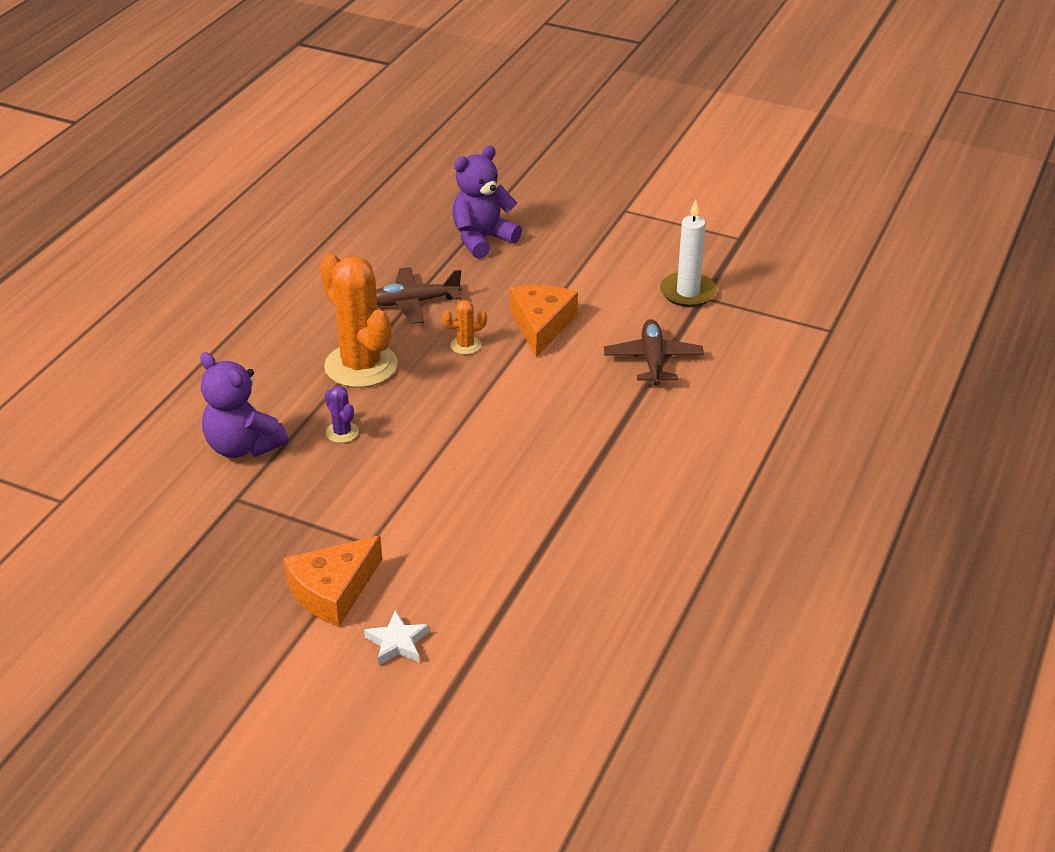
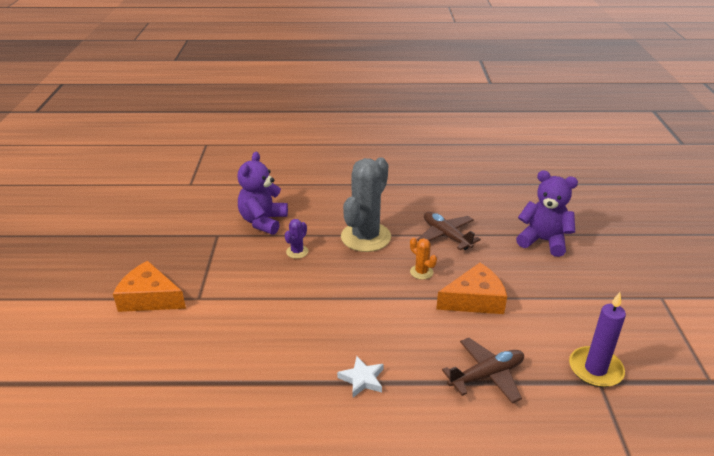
camera: 65 degrees right, 5 degrees down
(361, 366) = (366, 237): orange cactus -> grey cactus
(397, 642) = (108, 342): white star -> white star (362, 379)
(687, 292) = (595, 369): white candle -> purple candle

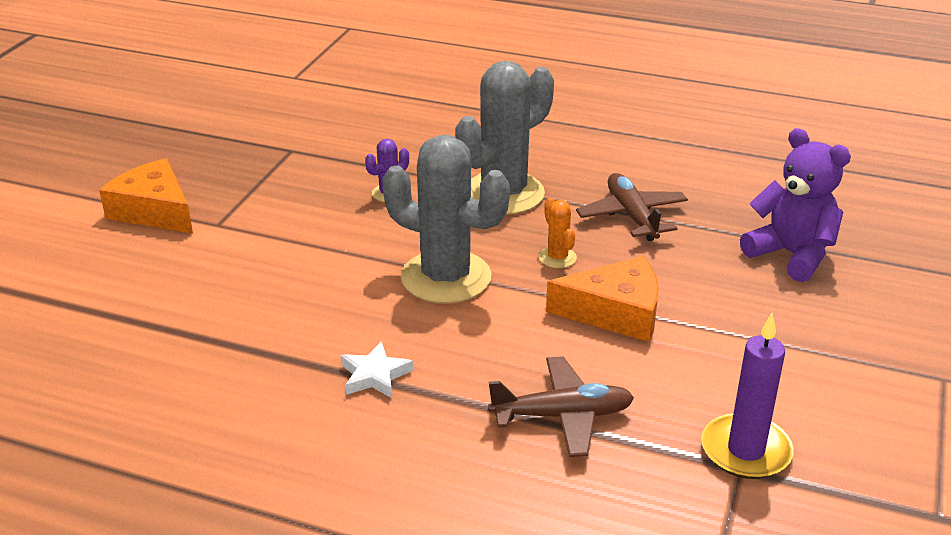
camera: 20 degrees right, 0 degrees up
(263, 221) = (366, 144): purple teddy bear -> none
(365, 301) = (446, 277): none -> grey cactus

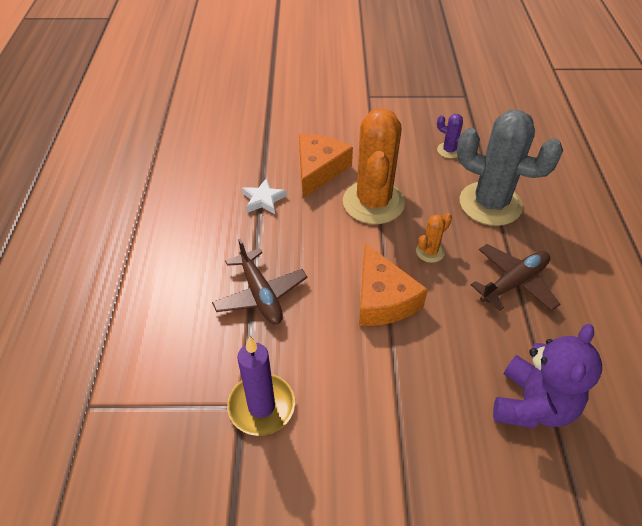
camera: 70 degrees right, 15 degrees up
(154, 211) = (366, 71): orange cheese -> orange cheese (319, 170)
(446, 277) = (373, 202): grey cactus -> orange cactus

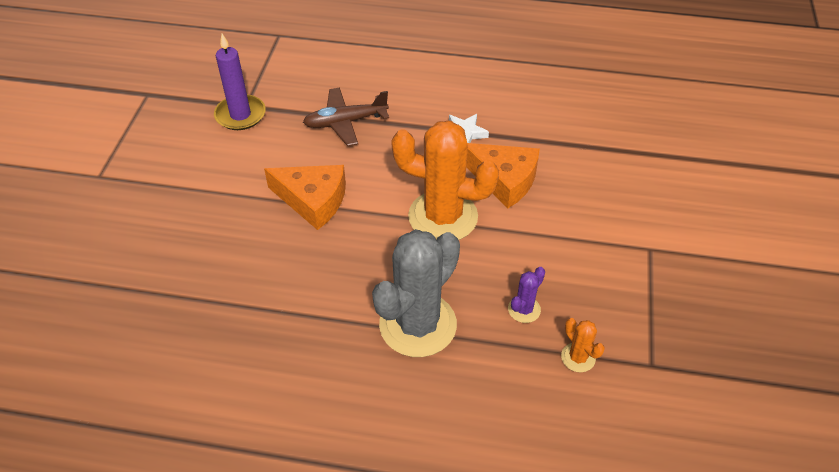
camera: 100 degrees right, 0 degrees up
(383, 299) = (313, 200): orange cheese -> orange cheese turned 150 degrees counterclockwise
(430, 252) = (359, 249): orange cactus -> orange cactus (578, 357)
(514, 283) = (296, 309): brown plane -> none
(532, 405) = (164, 279): purple teddy bear -> none

